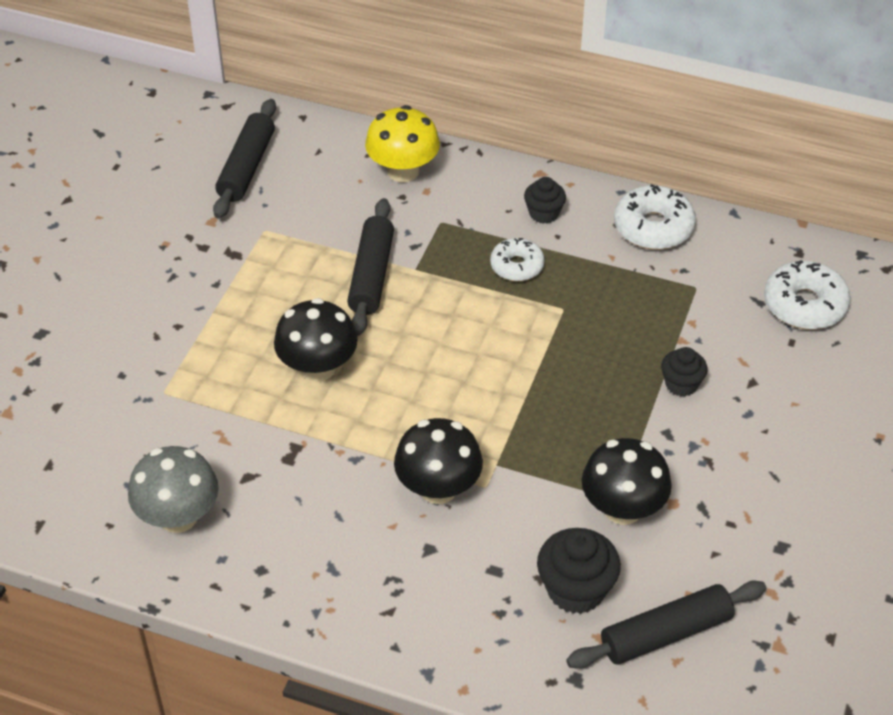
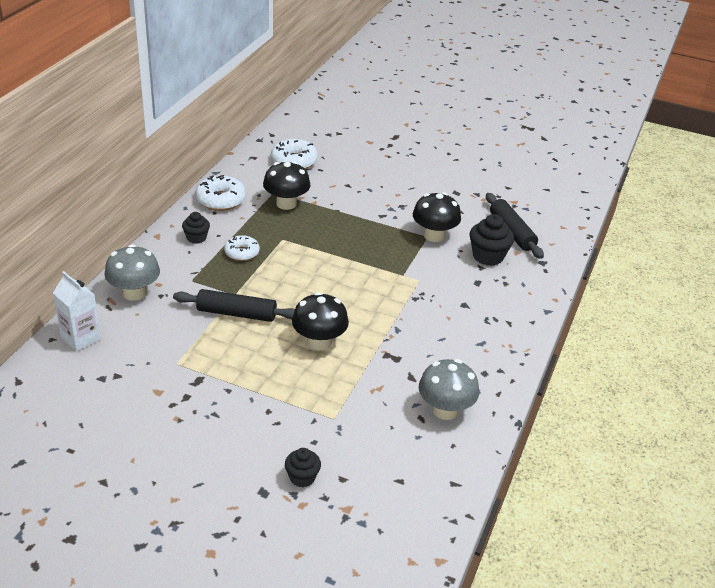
camera: 90 degrees left, 10 degrees down
(246, 167) = (101, 371): black rolling pin -> none
(306, 140) = (80, 338): none -> white carton
(403, 171) = (134, 293): yellow mushroom -> grey mushroom
(438, 488) = (420, 298): black mushroom -> black mushroom (286, 204)
(681, 384) = (347, 206): black cupcake -> black cupcake (302, 477)

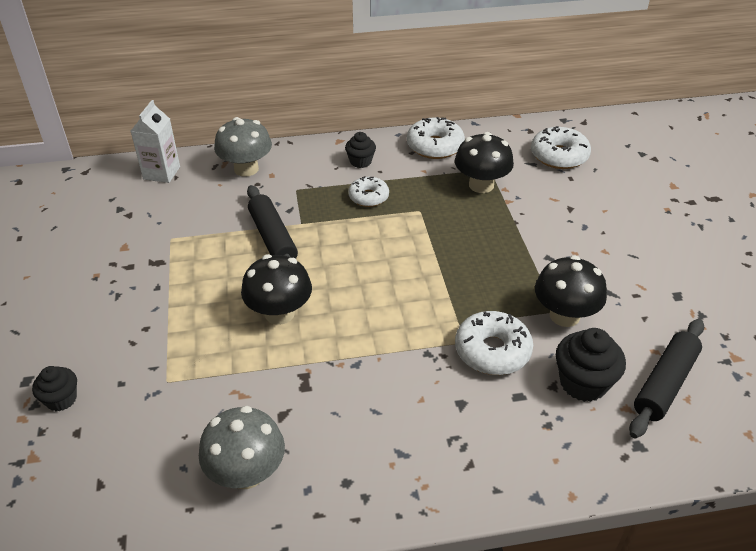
camera: 60 degrees right, 5 degrees up
(436, 274) = (492, 351): none -> white donut

